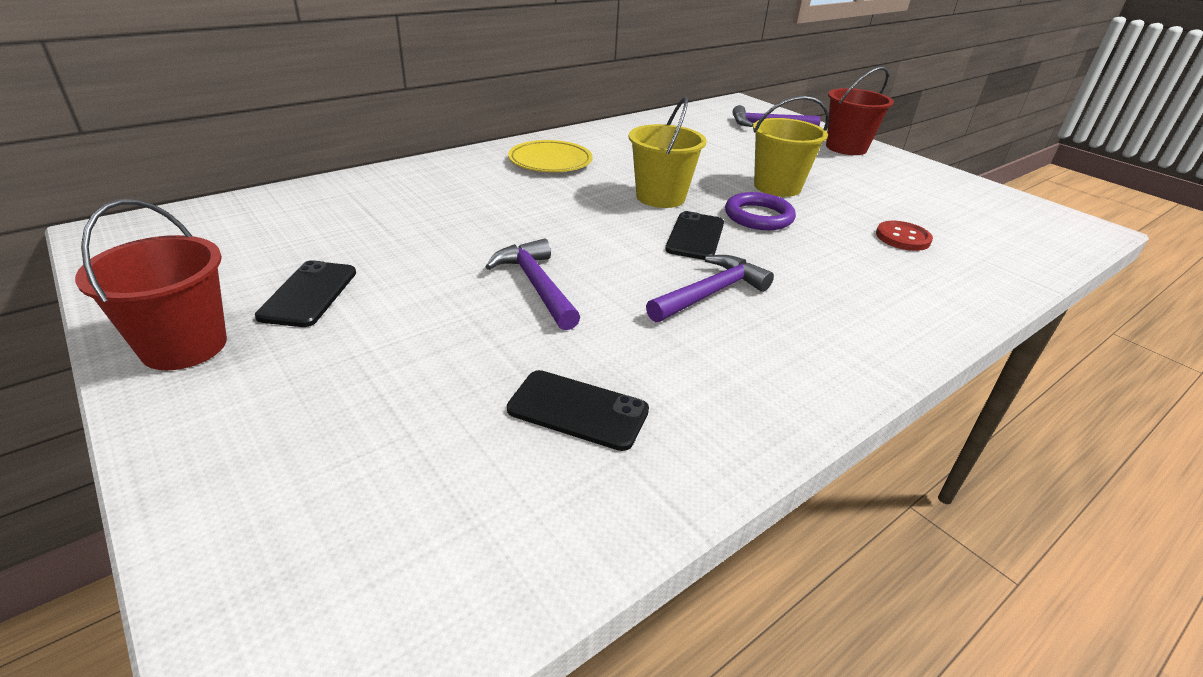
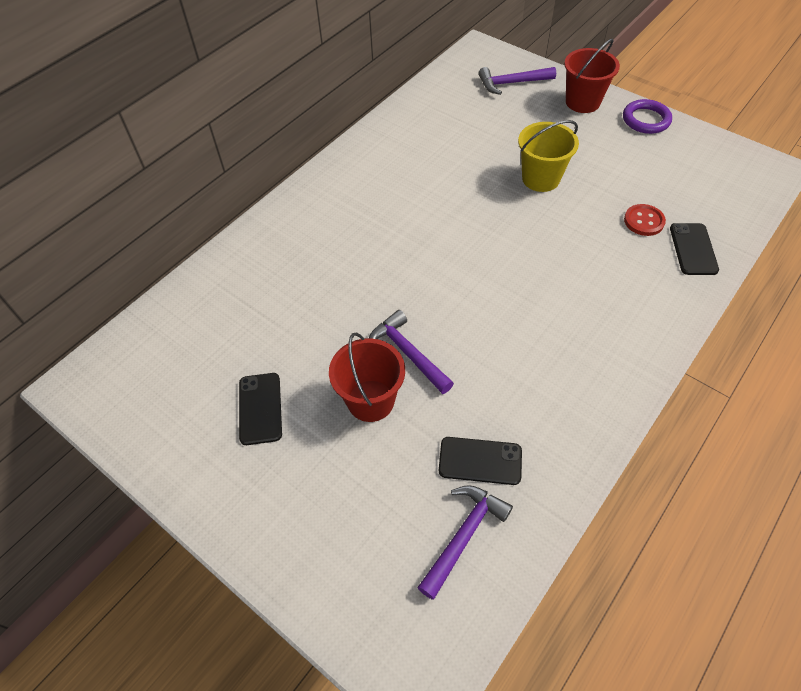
camera: 10 degrees left, 20 degrees up
(184, 346) = (212, 481): red bucket -> red bucket (370, 400)
(550, 161) = (353, 193): yellow plate -> none
(660, 197) = (457, 219): yellow bucket -> none
(695, 236) = (497, 263): black phone -> black phone (693, 249)
(710, 293) = (526, 326): purple hammer -> purple hammer (464, 536)
(758, 216) = (536, 224): purple ring -> purple ring (646, 120)

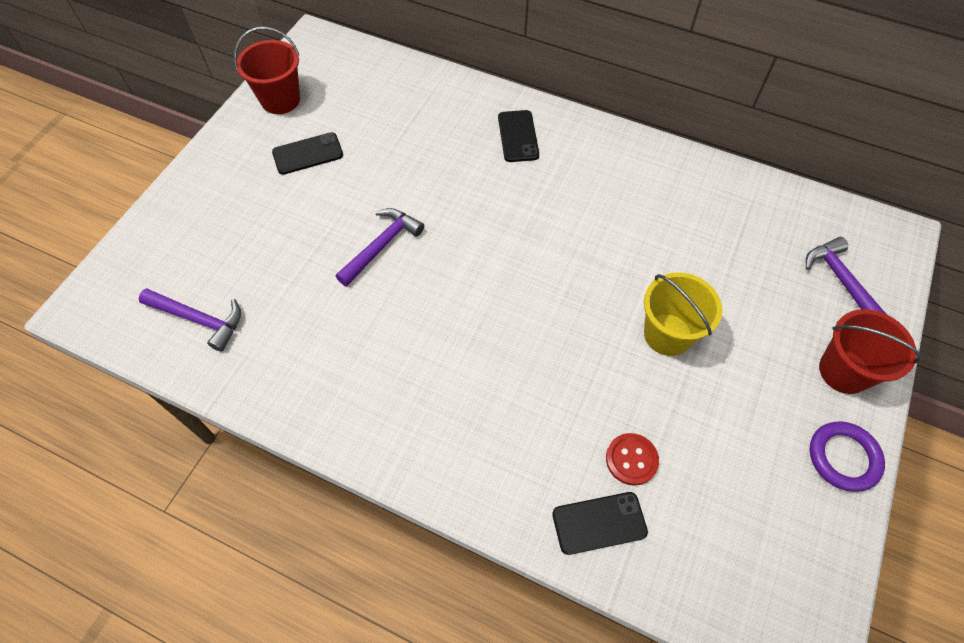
camera: 75 degrees right, 5 degrees up
(370, 400) = (325, 227): red bucket -> red bucket (280, 100)
(480, 461) = (271, 322): black phone -> black phone (518, 136)

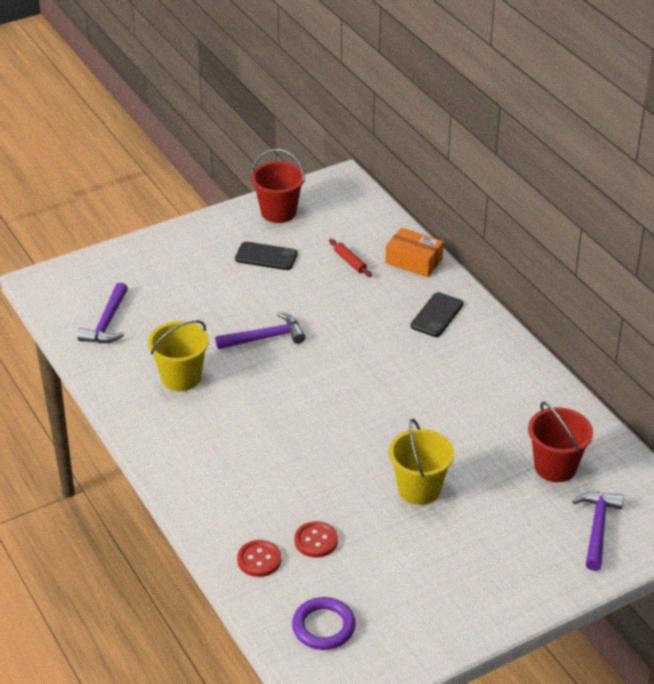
camera: 35 degrees right, 20 degrees down
(199, 319) = (107, 323): purple hammer -> purple hammer turned 45 degrees clockwise
(334, 342) = (181, 377): none -> yellow bucket
(393, 120) = (350, 262): none -> red rolling pin
(449, 91) = (414, 261): none -> orange box
(599, 523) = (259, 560): black phone -> red button
(843, 458) = (470, 621): purple ring -> purple ring (323, 627)
(844, 371) = (531, 577): red bucket -> red bucket (555, 467)

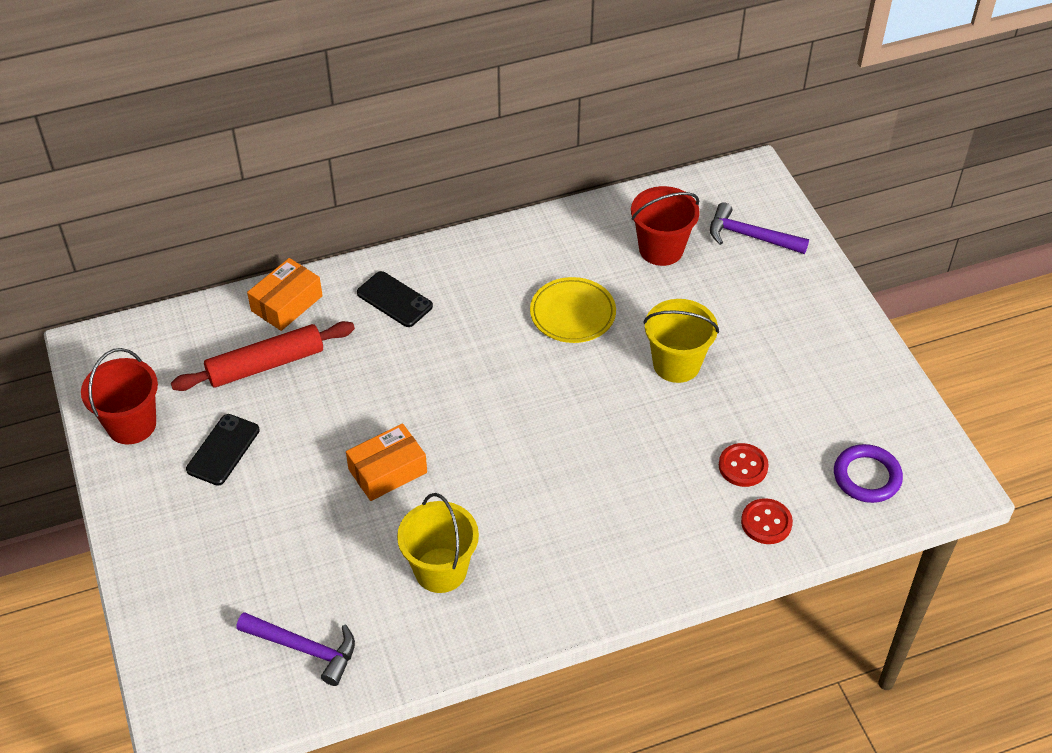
camera: 80 degrees left, 10 degrees up
(265, 338) = (387, 471): purple hammer -> orange box
(350, 262) = (266, 365): red rolling pin -> red rolling pin, size x2.06
(456, 418) = (572, 313): none -> yellow plate

